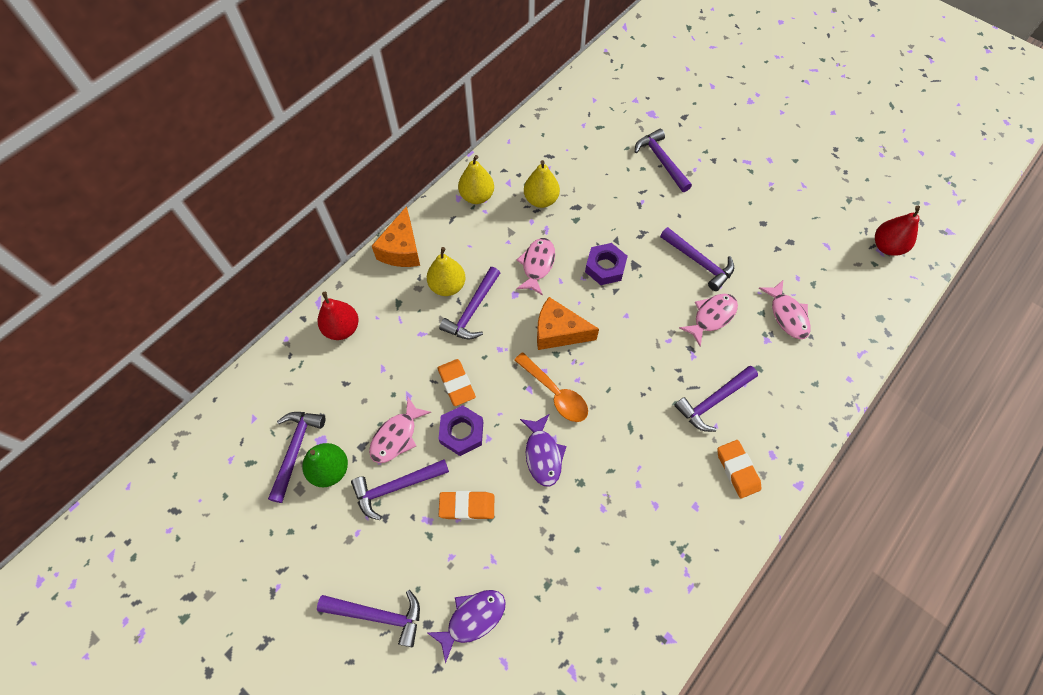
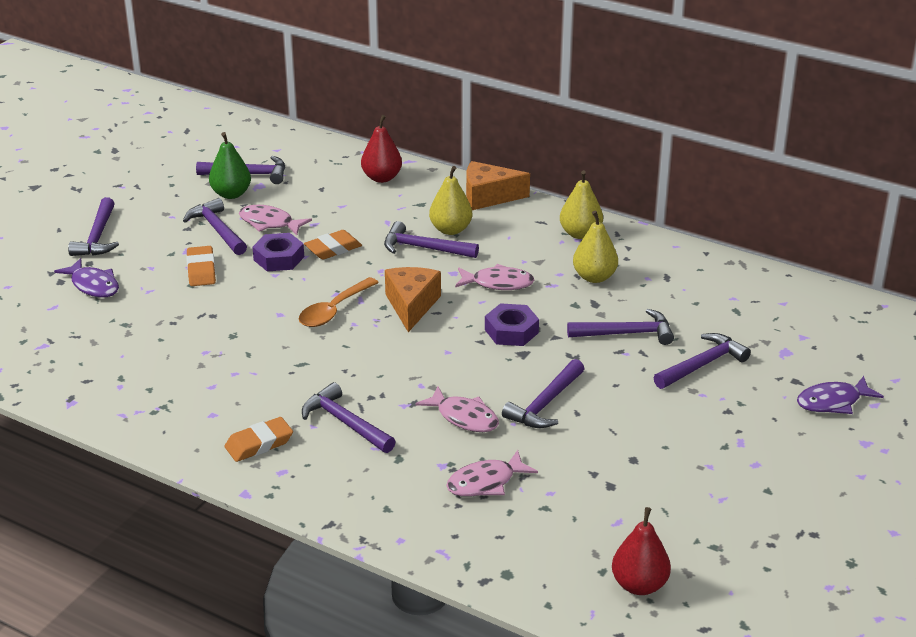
camera: 80 degrees right, 30 degrees down
(543, 454) = (261, 309): purple fish -> purple fish (833, 402)
(618, 196) = (626, 334): none -> purple hammer

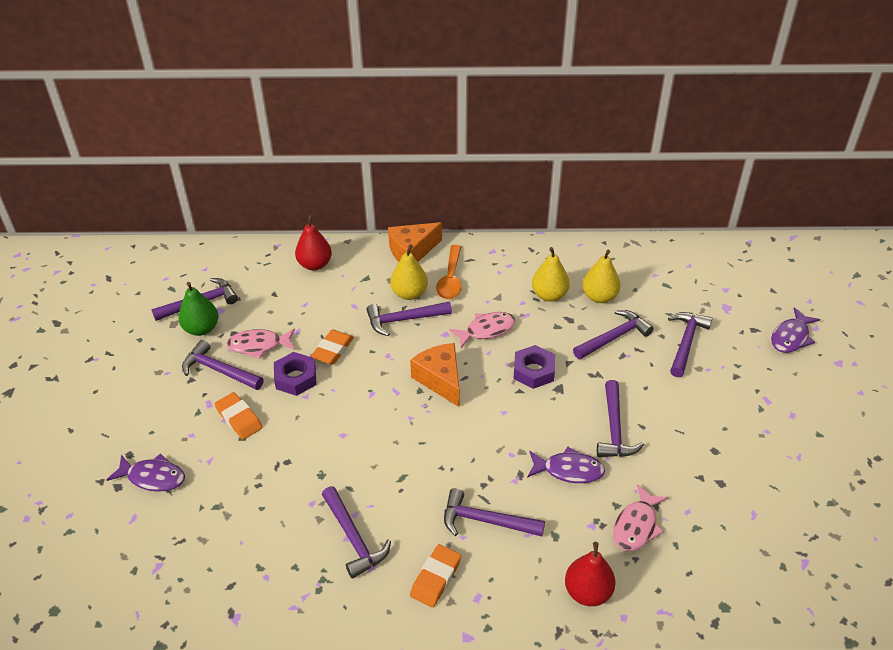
camera: 30 degrees left, 10 degrees up
(97, 237) = (115, 423): purple hammer -> purple hammer (353, 538)
(334, 310) = (383, 411): orange spoon -> orange spoon (450, 279)
(464, 417) = (569, 470): pink fish -> purple fish
(580, 233) = (506, 259): yellow pear -> yellow pear (599, 297)
(639, 585) = (817, 565): red pear -> red pear (588, 592)

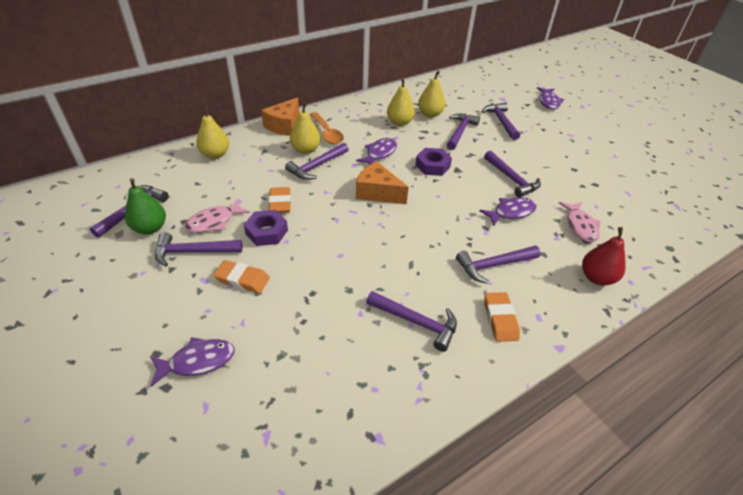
camera: 35 degrees left, 0 degrees up
(315, 264) = (215, 154): red pear -> yellow pear
(486, 330) = (379, 153): pink fish -> purple fish

